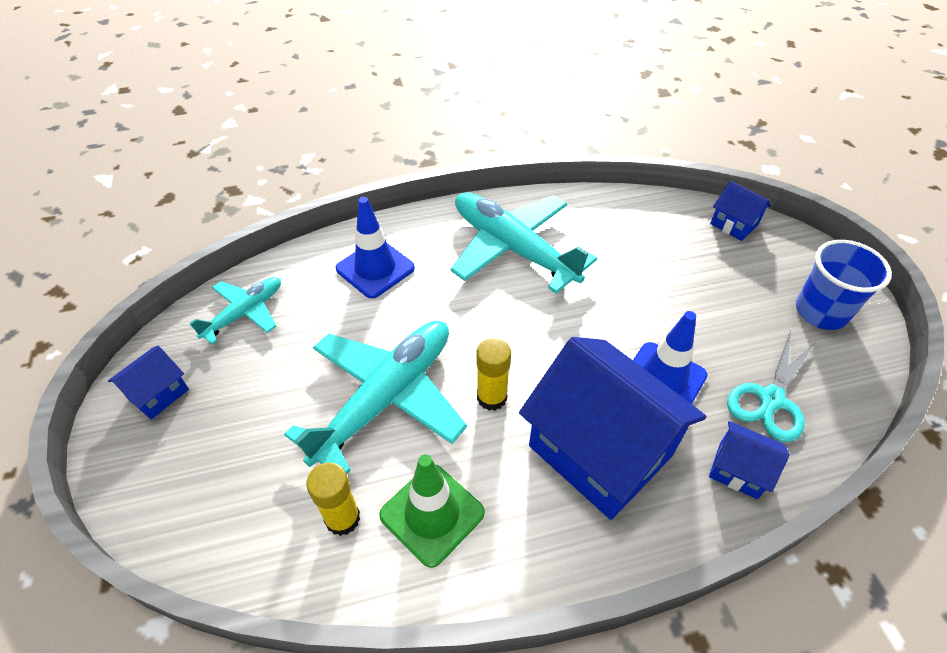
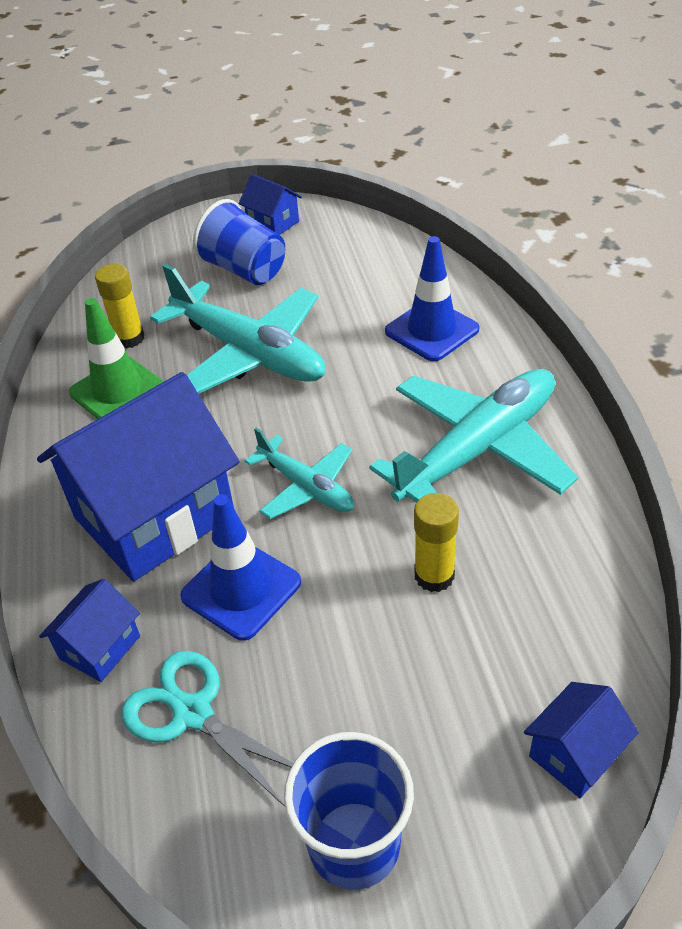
camera: 95 degrees right, 5 degrees down
(243, 414) = (245, 270): none -> blue cup
(244, 313) = (364, 252): turquoise plane -> turquoise plane (306, 487)
(491, 397) = (238, 429): yellow glue stick -> yellow glue stick (434, 576)

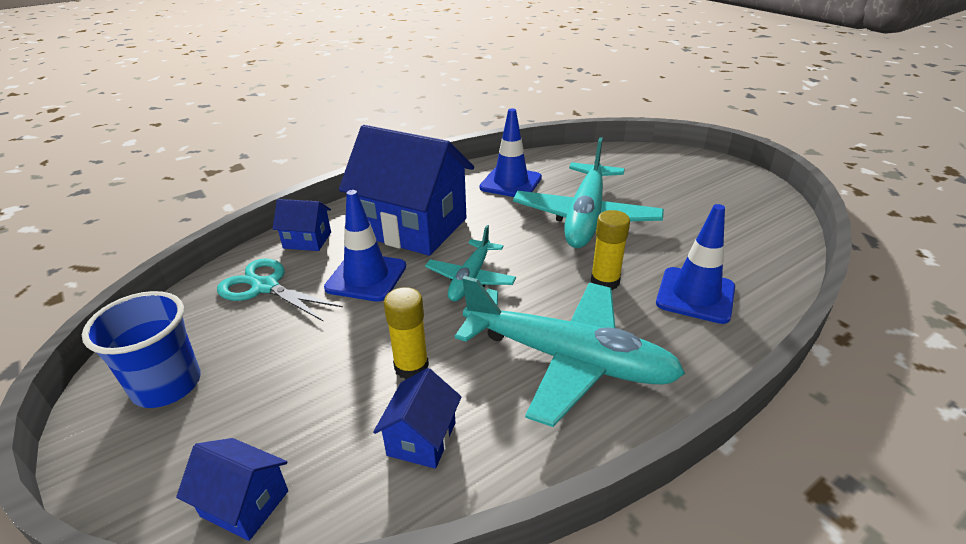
camera: 65 degrees right, 10 degrees down
(118, 391) = (510, 183): green traffic cone -> blue traffic cone
(129, 338) = (560, 172): yellow glue stick -> yellow glue stick (605, 281)
(192, 713) = (265, 287): turquoise scissors -> turquoise scissors turned 75 degrees counterclockwise
(245, 270) = (670, 190): blue cup -> none
(273, 223) = (737, 186): blue house -> blue house (421, 438)

